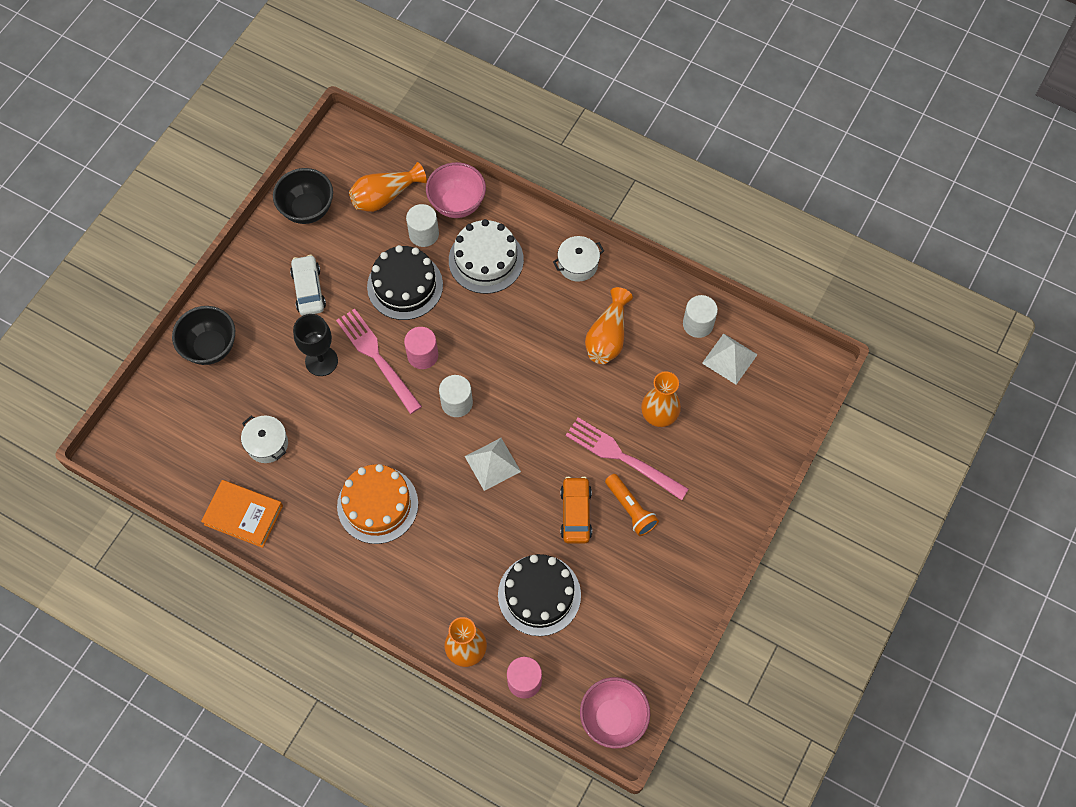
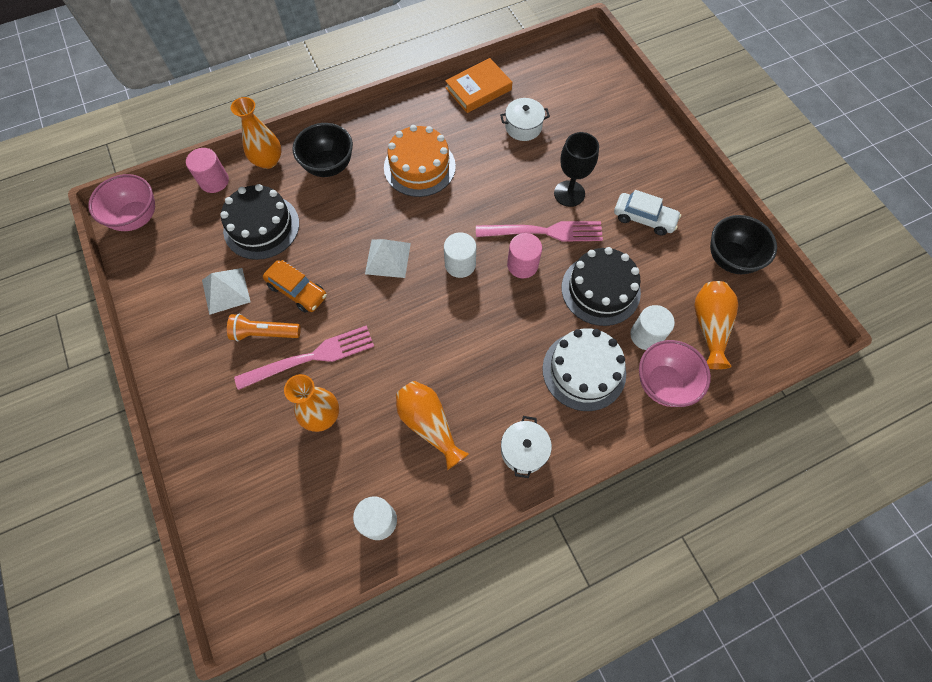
camera: 125 degrees right, 0 degrees up
(210, 347) = (633, 131): black bowl -> black bowl (329, 166)
(729, 358) = (320, 524): white pyramid -> white pyramid (226, 291)

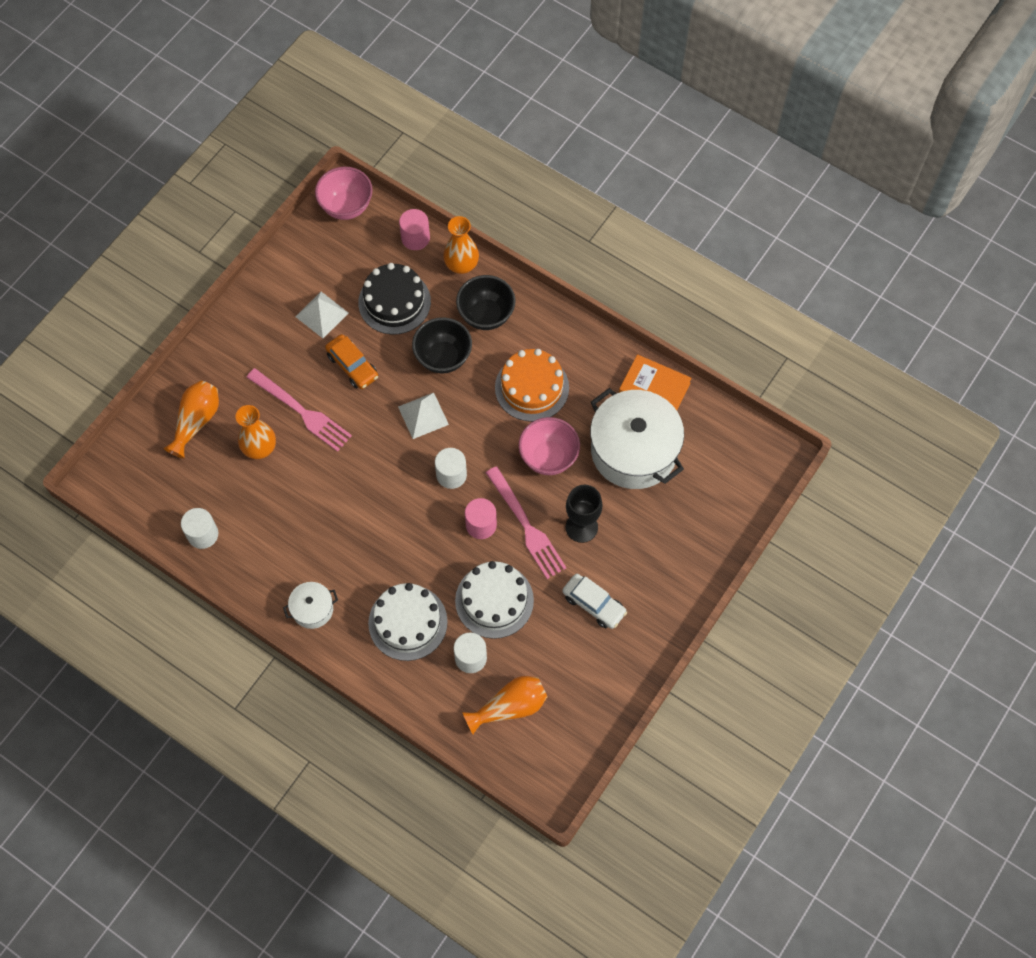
camera: 60 degrees right, 0 degrees up
(265, 333) = (302, 366): orange flashlight -> none
(297, 291) = (352, 366): orange car -> orange car turned 45 degrees counterclockwise
(429, 424) = (295, 529): orange vase -> orange vase (196, 421)
(523, 127) = (634, 450): white pot -> white pot, size x2.18
(600, 290) = (494, 600): black cake -> white cake
(644, 218) = (594, 604): white car -> white car turned 45 degrees counterclockwise
(663, 384) = (432, 691): pink bowl -> pink bowl (548, 457)
(730, 259) = (594, 698): black bowl -> black bowl (443, 357)

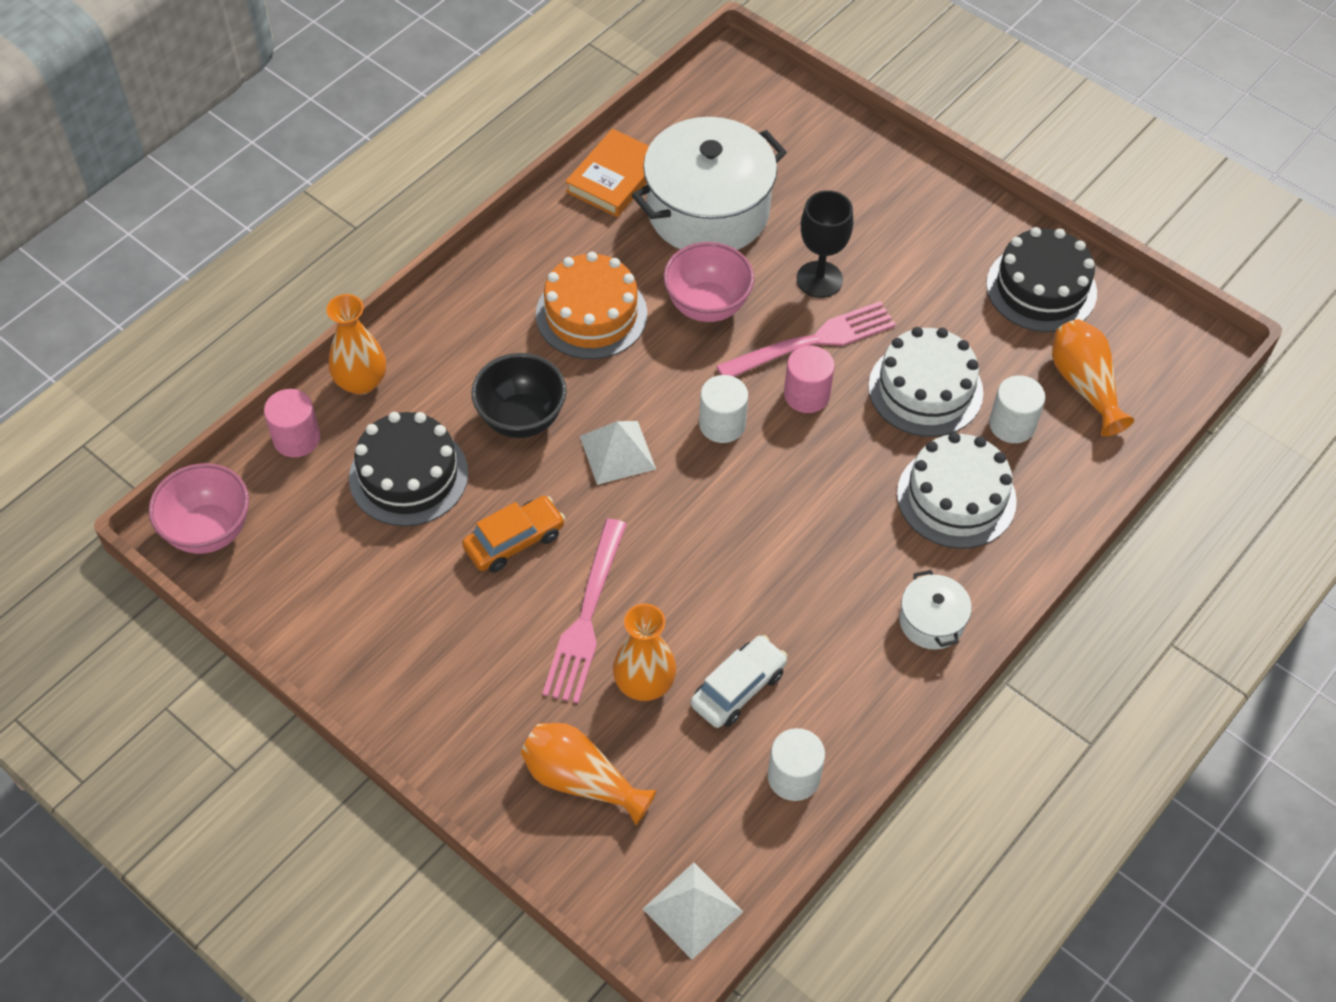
camera: 85 degrees left, 10 degrees down
(302, 412) = (586, 617): pink fork -> pink fork turned 150 degrees clockwise
(321, 314) = (410, 579): white pyramid -> white pyramid (692, 910)
(486, 315) = (458, 358): black bowl -> none
(594, 604) = (935, 278): white car -> white car (738, 688)
(594, 678) = (1041, 288): none -> black cake

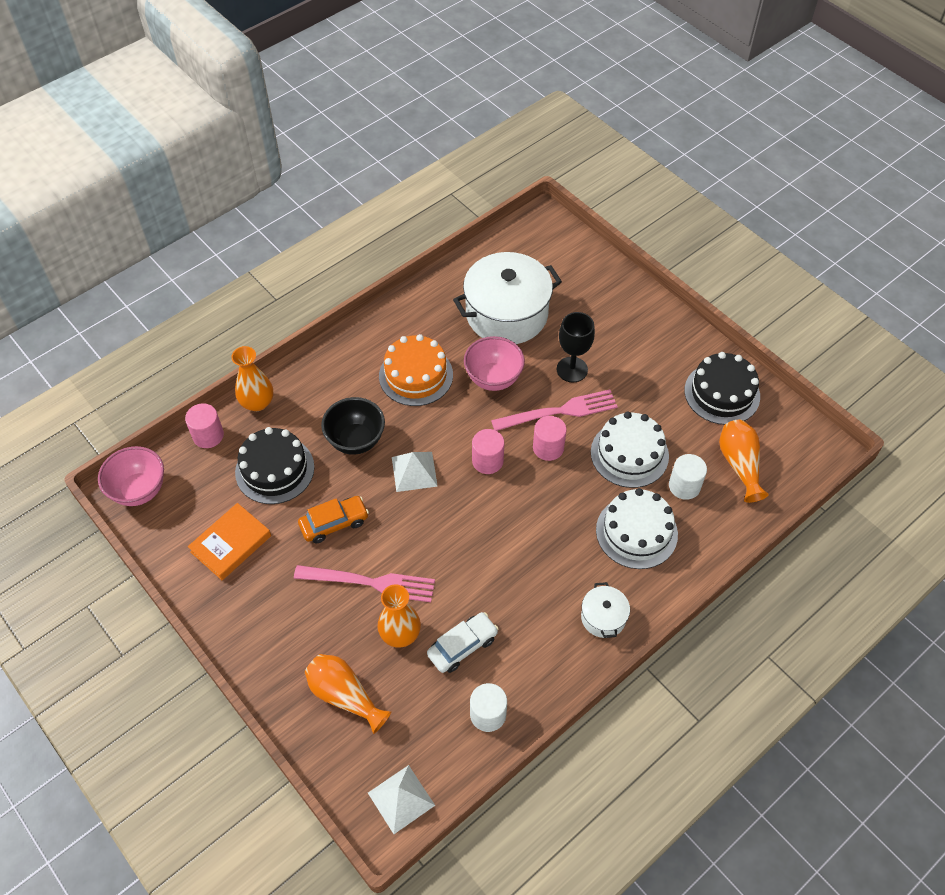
camera: 10 degrees right, 0 degrees up
(586, 617) = (371, 582): pink fork -> pink fork turned 105 degrees counterclockwise
(615, 178) = (449, 285): orange book -> orange book (231, 544)
(722, 424) = (487, 461): white cylinder -> pink cylinder

